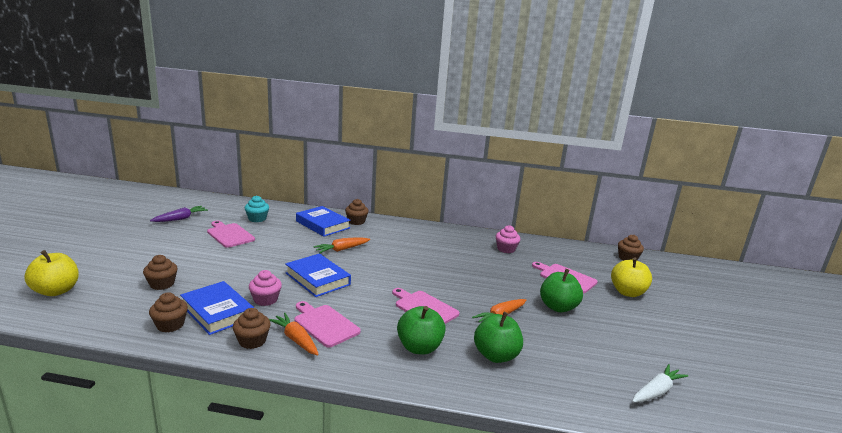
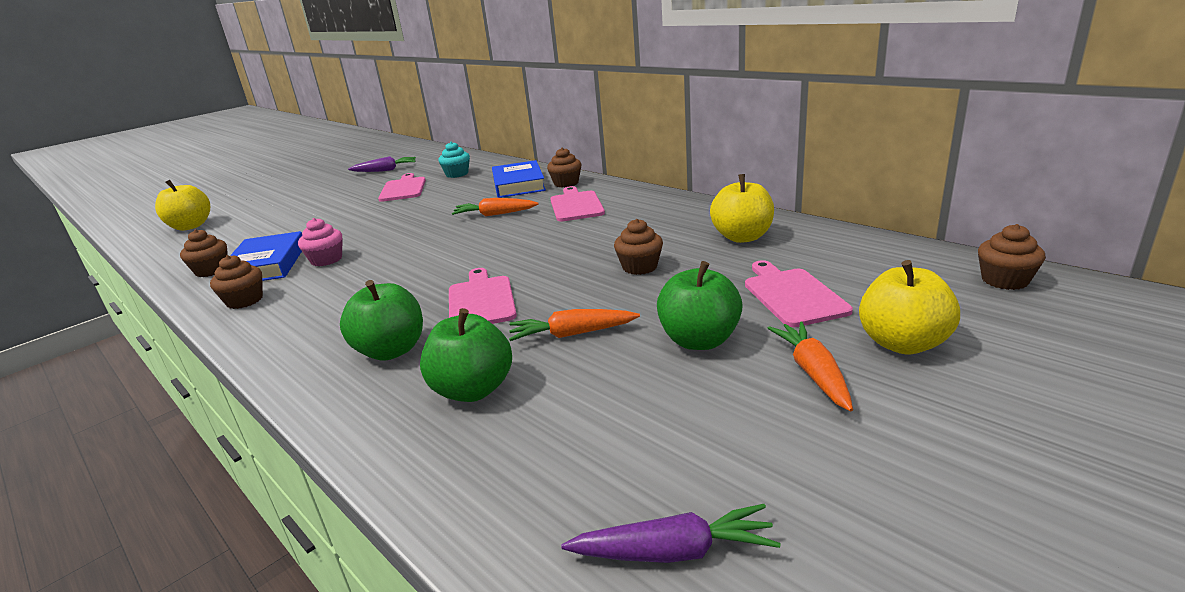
camera: 40 degrees right, 5 degrees up
(162, 284) = (269, 231): brown cupcake -> brown cupcake (640, 267)
(295, 339) = (283, 308): orange carrot -> orange carrot (813, 373)
(317, 279) = (413, 245): blue book -> none
(324, 324) = (337, 297): pink cutting board -> pink cutting board (576, 205)
(506, 249) = (742, 237): pink cupcake -> yellow apple
(656, 391) = (673, 551): white carrot -> purple carrot

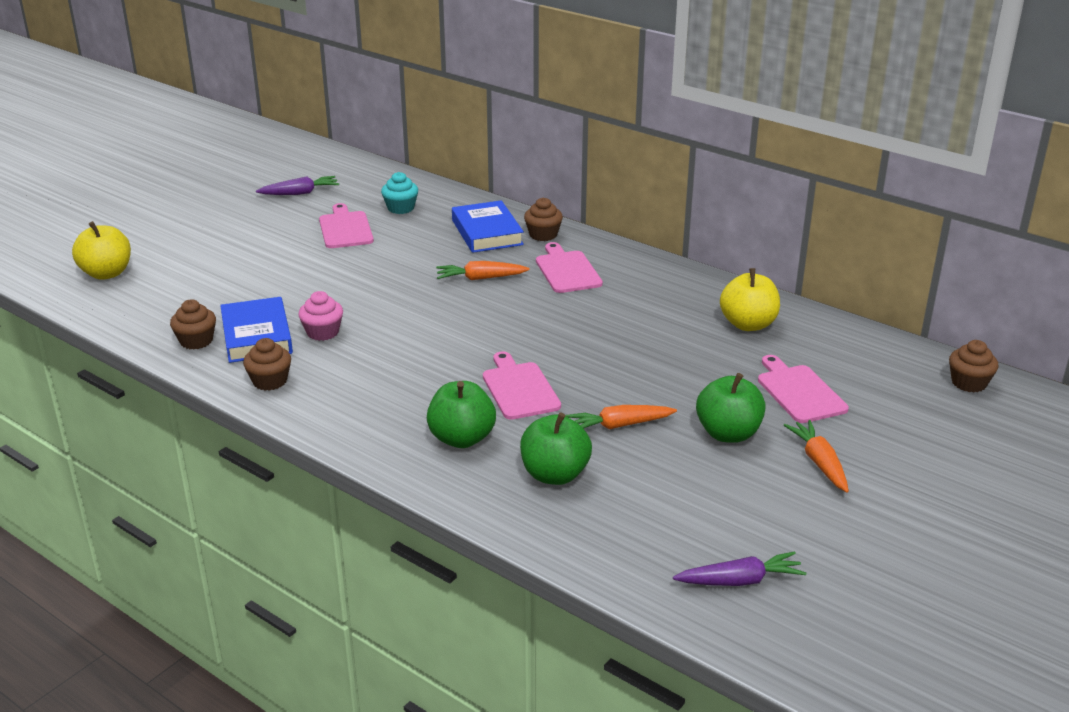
camera: 10 degrees left, 5 degrees up
(640, 267) = (658, 356): brown cupcake -> none
(902, 343) = (885, 439): yellow apple -> none

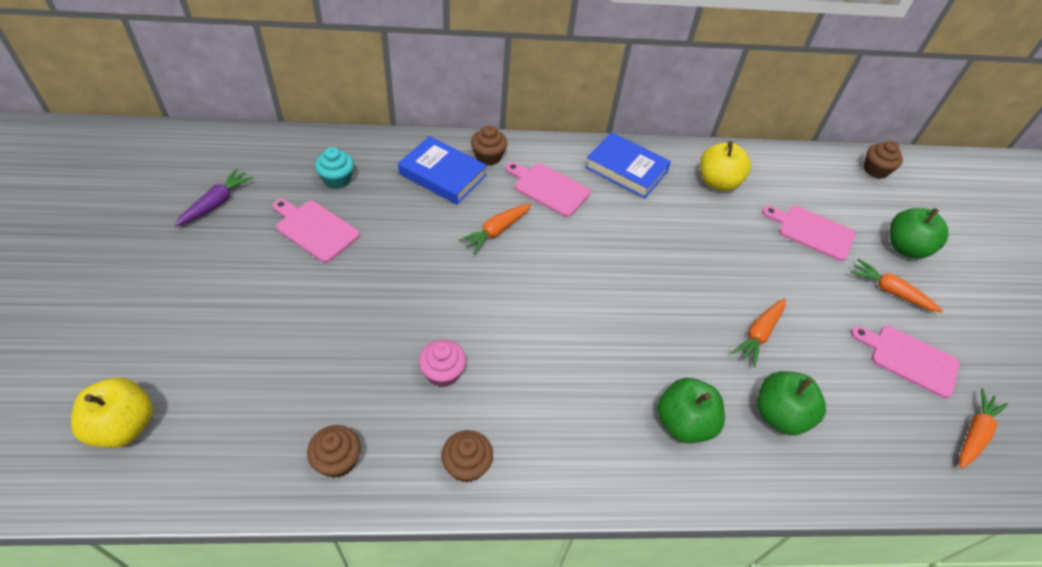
camera: 45 degrees left, 20 degrees up
(257, 336) = (389, 415): blue book -> blue book (626, 169)
(519, 389) = (659, 340): pink cutting board -> pink cutting board (909, 359)
(728, 433) = (821, 298): green apple -> green apple (905, 248)
(740, 581) = (974, 433): purple carrot -> orange carrot

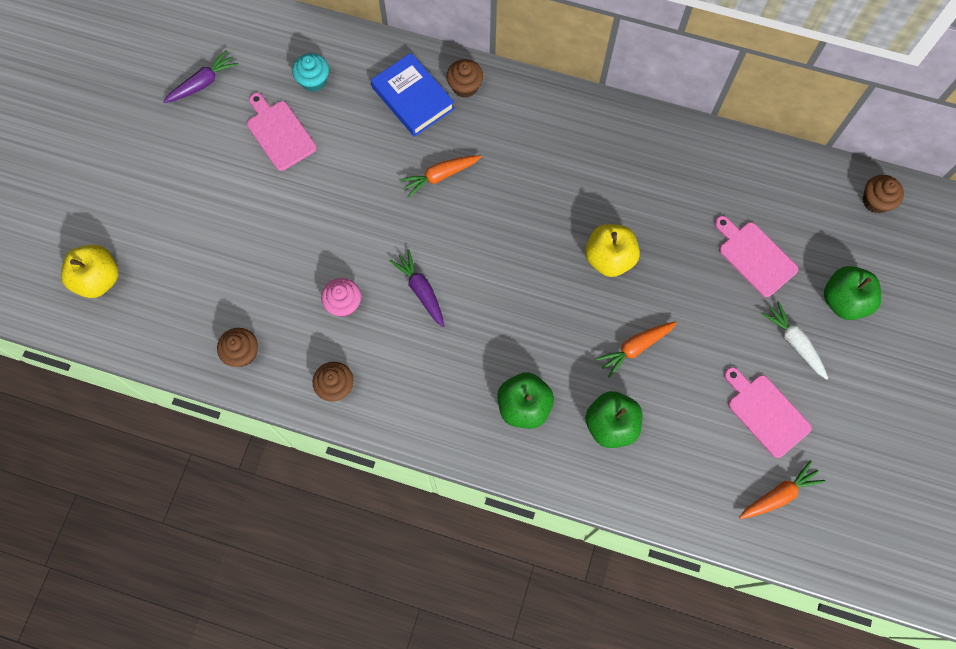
camera: 25 degrees right, 20 degrees up
(522, 338) = (421, 291): none -> purple carrot
(548, 188) = (509, 139): pink cutting board -> none
(626, 169) = (598, 135): blue book -> none
(718, 182) = (687, 174): yellow apple -> yellow apple (609, 258)
(890, 291) = (794, 342): orange carrot -> white carrot

